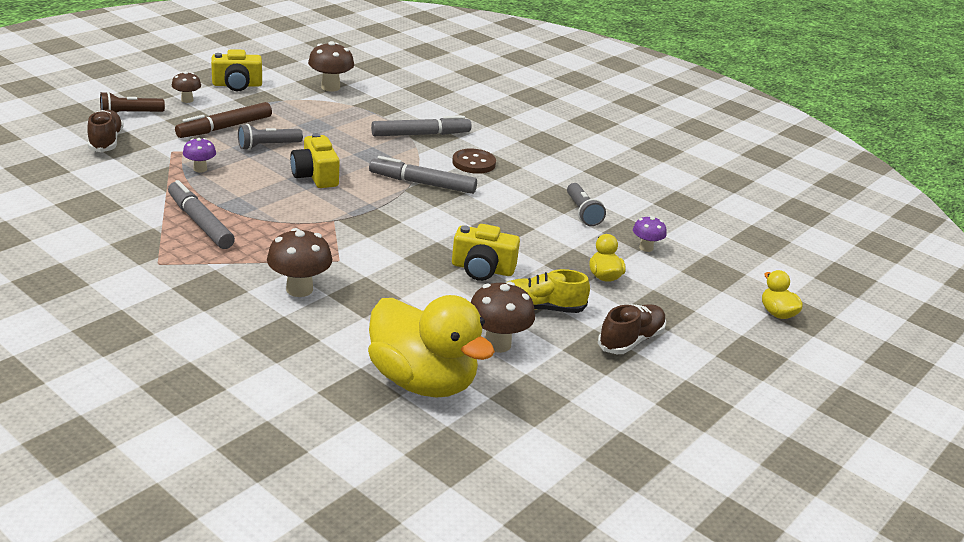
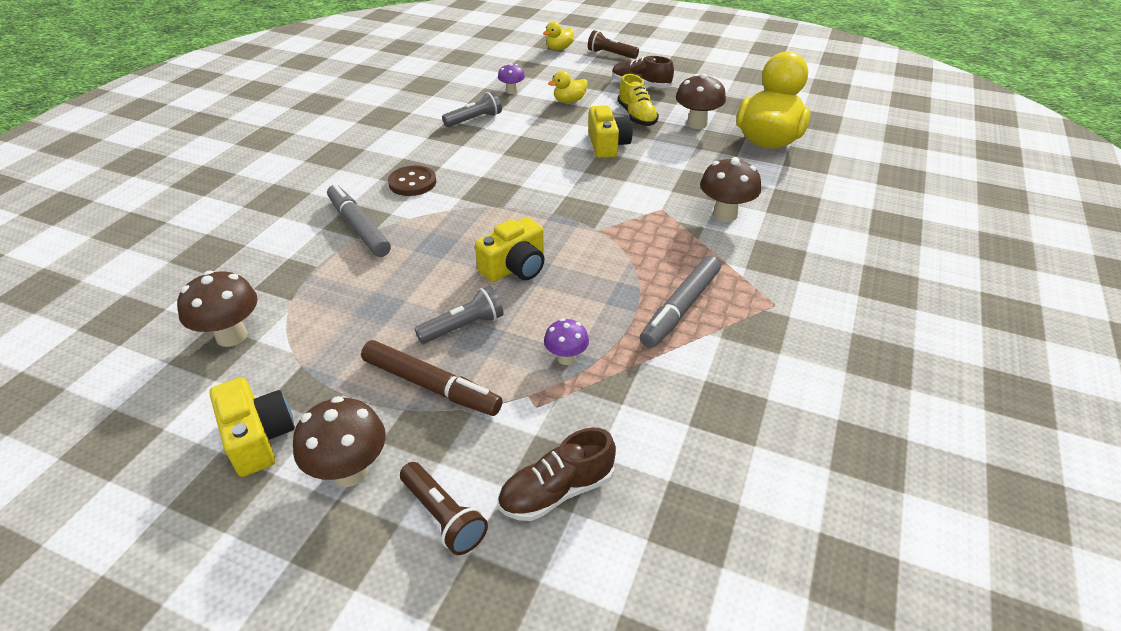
camera: 105 degrees left, 10 degrees up
(187, 100) = (350, 471): brown mushroom -> brown mushroom, size x1.67
(268, 146) = (463, 327): grey flashlight -> grey flashlight turned 75 degrees counterclockwise
(422, 183) = (480, 201): grey marker -> none
(747, 349) = (611, 54): none -> brown flashlight

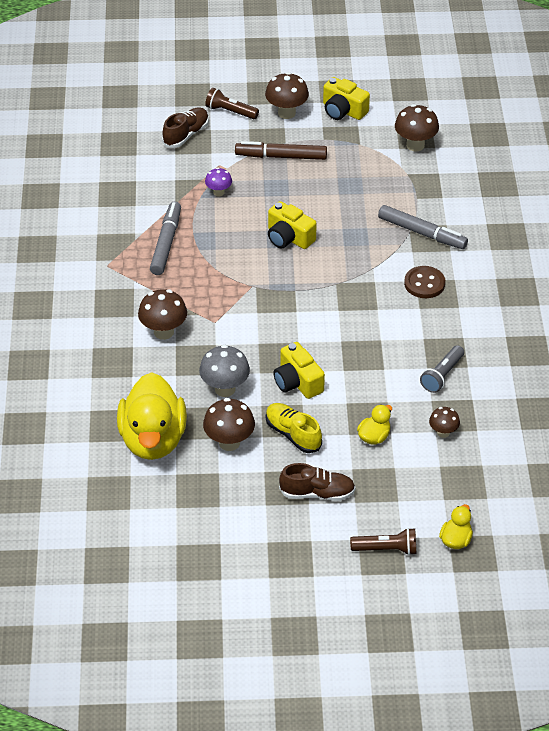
camera: 155 degrees right, 5 degrees up
(463, 327) = (290, 191): grey flashlight -> none
(512, 91) = (443, 433): purple mushroom -> brown mushroom
(515, 267) = (289, 238): yellow camera -> yellow camera turned 75 degrees counterclockwise
(681, 156) = (225, 389): none -> grey mushroom

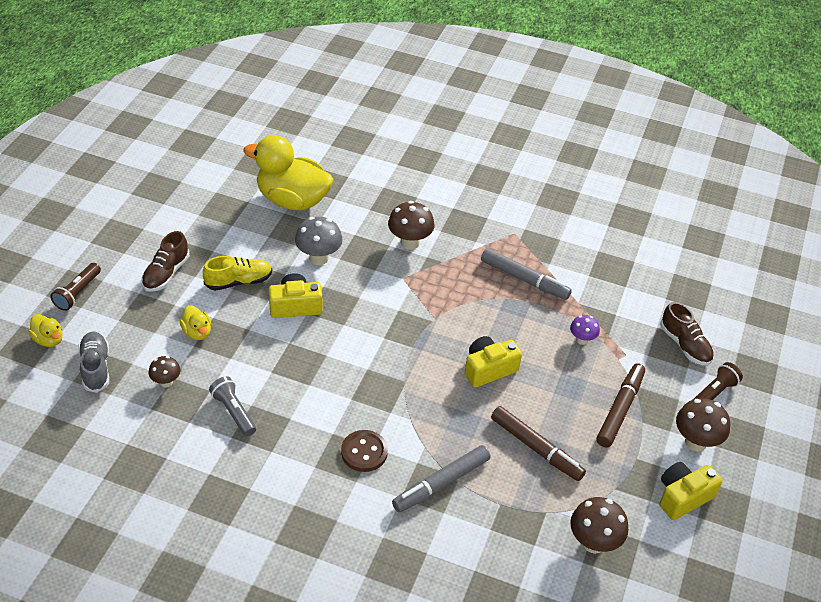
camera: 110 degrees right, 0 degrees up
(229, 442) = (258, 241): brown mushroom -> none
(352, 192) = (536, 448): none -> brown marker
(462, 489) = (96, 368): none -> grey shoe

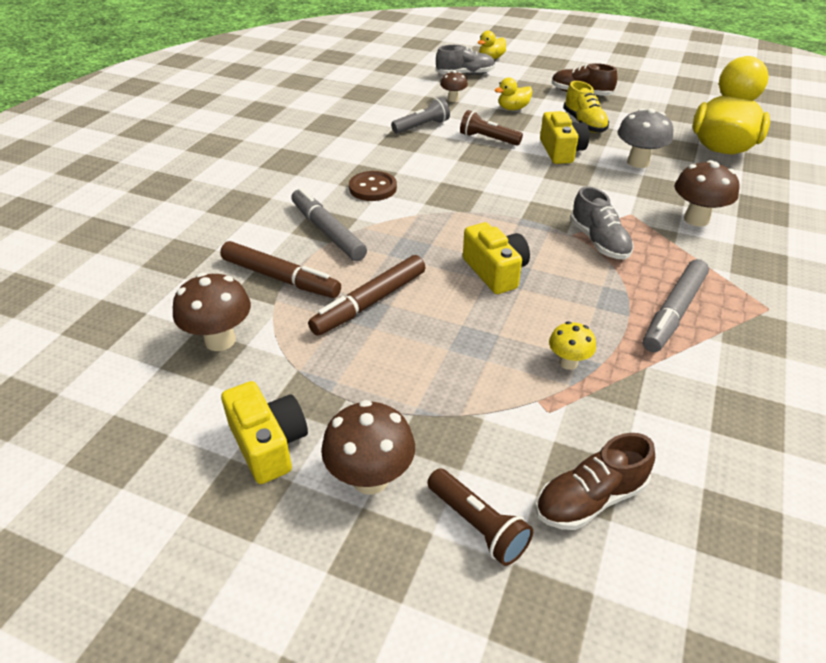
camera: 95 degrees right, 5 degrees down
(77, 293) = (544, 64): brown flashlight -> brown flashlight (488, 139)
(444, 303) = (599, 242): none -> grey shoe
(582, 340) = (568, 362): purple mushroom -> yellow mushroom
(620, 409) = (436, 391): brown marker -> brown marker (280, 278)

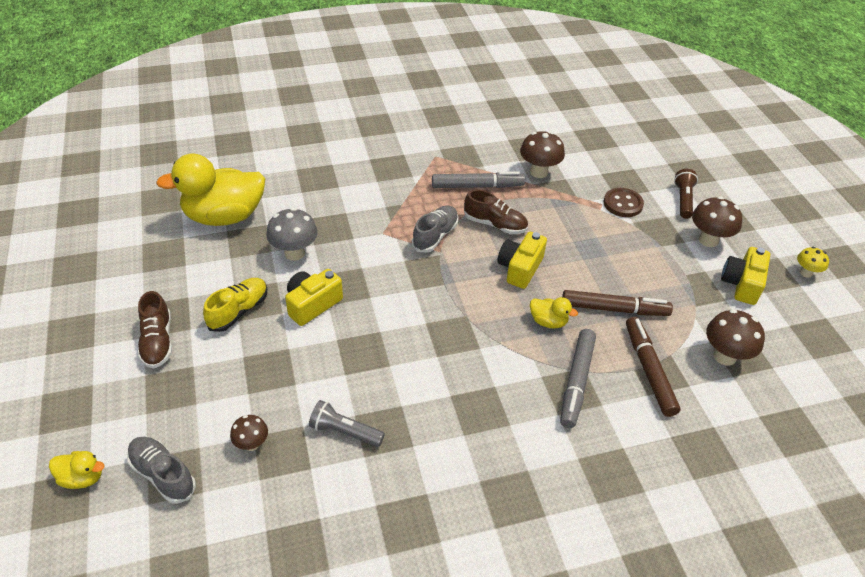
camera: 130 degrees left, 5 degrees up
(373, 188) = (492, 395): brown button -> brown button (623, 204)
(488, 139) = (330, 364): brown flashlight -> none
(513, 108) = (240, 379): yellow duck -> yellow duck (548, 321)
(568, 362) = (562, 209): yellow mushroom -> yellow mushroom (806, 273)
(590, 499) = (631, 176): brown shoe -> brown shoe (495, 224)
(696, 219) = (361, 202): brown mushroom -> brown mushroom (539, 172)

